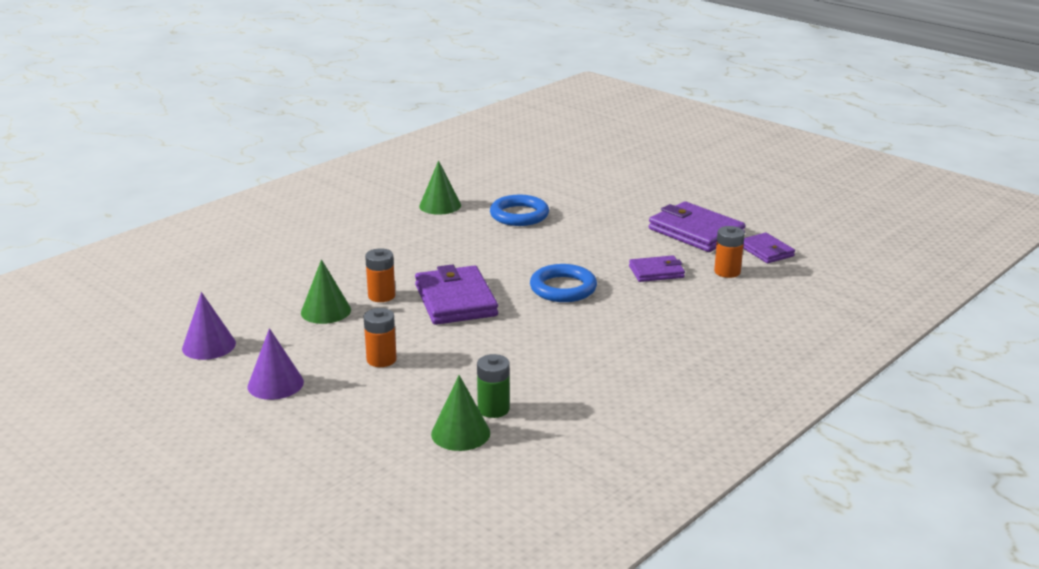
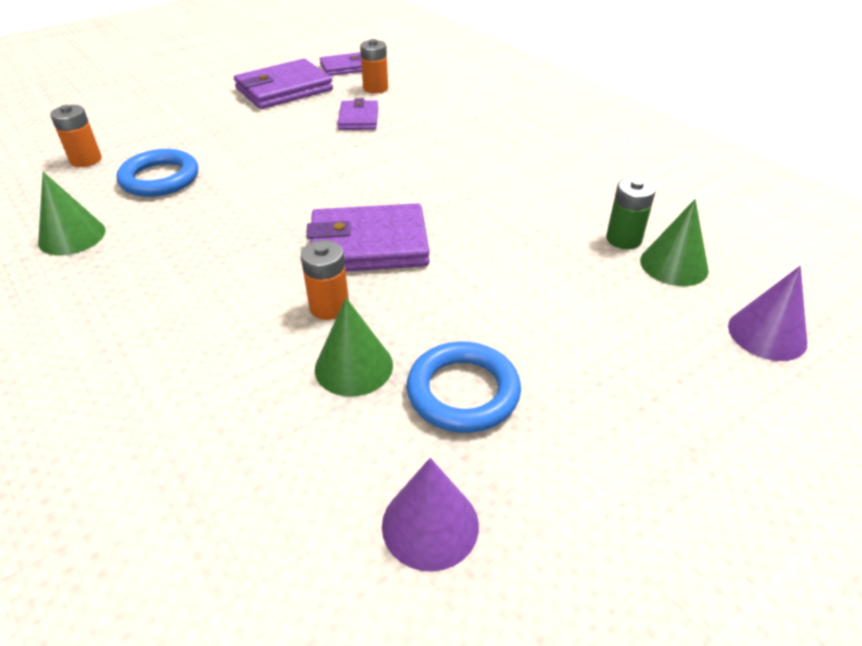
camera: 80 degrees left, 15 degrees up
(275, 384) = (566, 427): purple cone -> purple cone (767, 334)
(381, 359) = (508, 316): orange battery -> orange battery (86, 160)
(563, 288) = (370, 171): blue ring -> blue ring (463, 392)

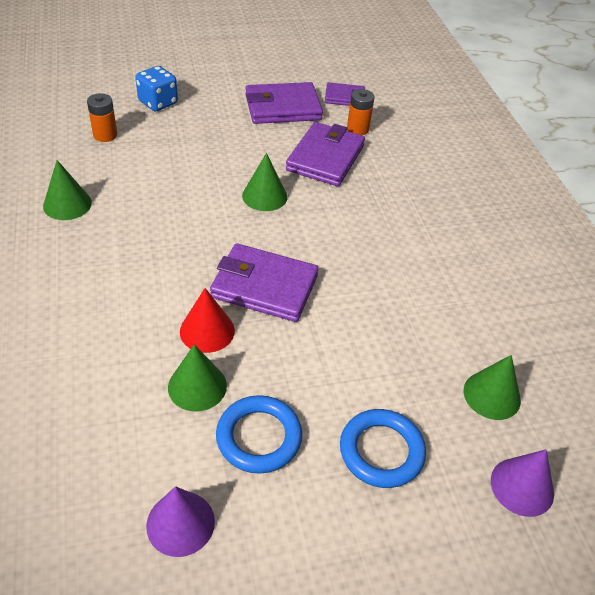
camera: 20 degrees right, 5 degrees up
(136, 117) = (158, 102): none -> blue dice
(160, 178) = (147, 171): blue ring -> blue ring (381, 451)
(314, 166) = (264, 196): none -> green cone
(329, 307) = (207, 331): orange battery -> red cone
(358, 119) = (325, 158): purple wallet -> purple wallet, size x1.74
(623, 239) = (467, 355): green battery -> none

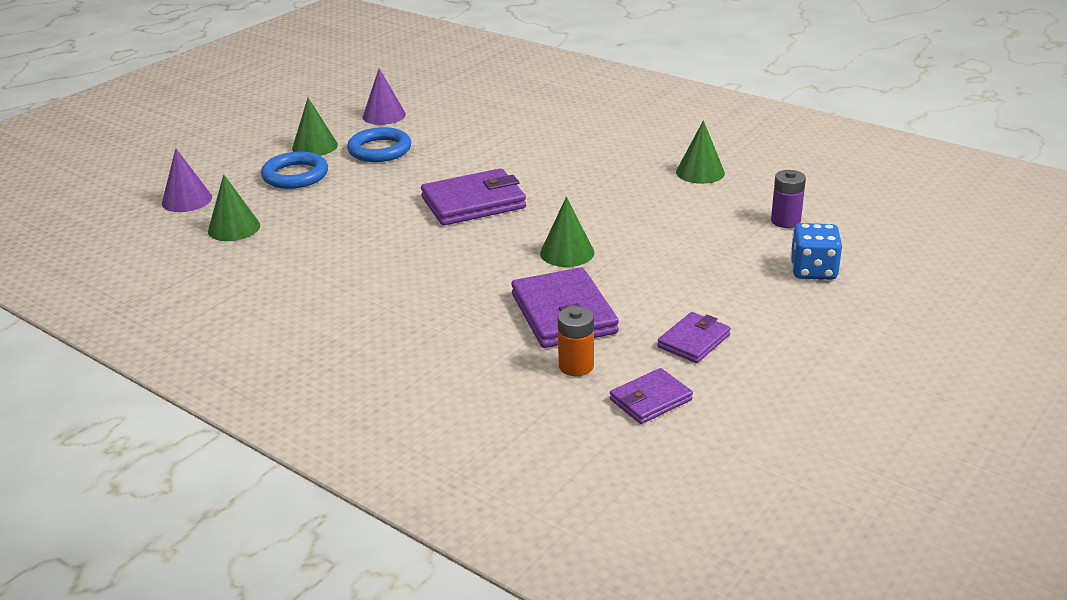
camera: 145 degrees right, 15 degrees down
(105, 135) = (785, 221): orange battery -> purple battery
(197, 386) = (446, 149): green cone -> green cone (315, 146)
(207, 331) = (478, 168): red cone -> none
(283, 107) = (694, 341): purple wallet -> purple wallet, size x0.57

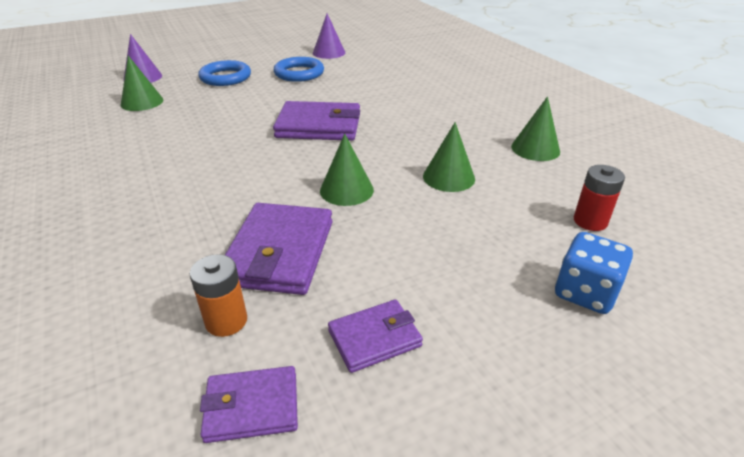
camera: 25 degrees right, 5 degrees up
(315, 146) = (261, 62): green cone -> green cone (448, 177)
(785, 221) = (590, 221): purple battery -> red battery

